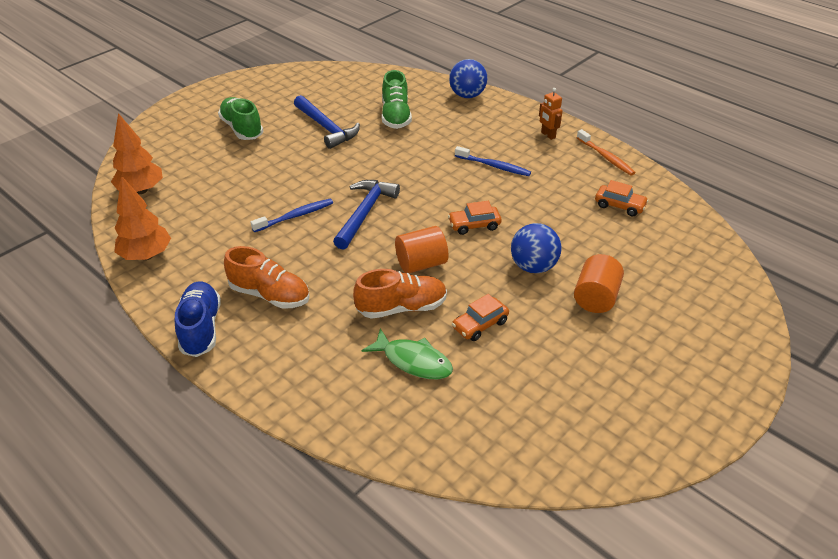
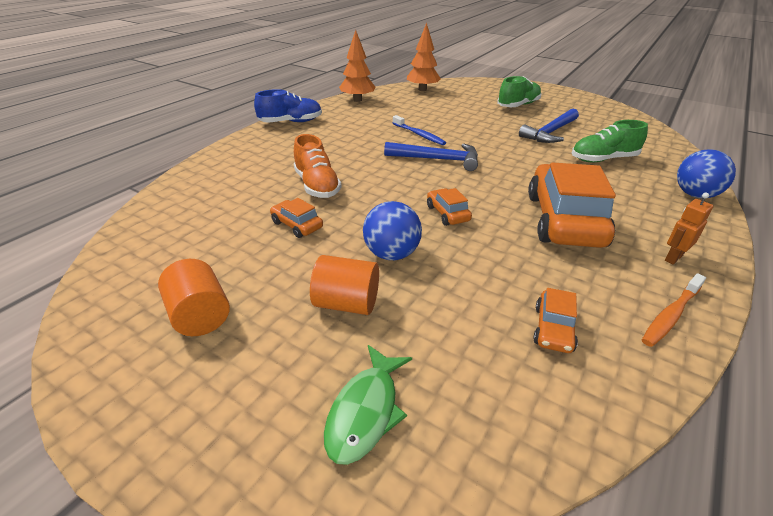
camera: 80 degrees right, 5 degrees down
(270, 295) = (326, 137): orange shoe -> none
(413, 361) = (252, 196): green fish -> green fish (365, 411)
(421, 264) = (377, 190): orange cylinder -> orange cylinder (200, 316)
(494, 166) = (564, 220): blue toothbrush -> orange car

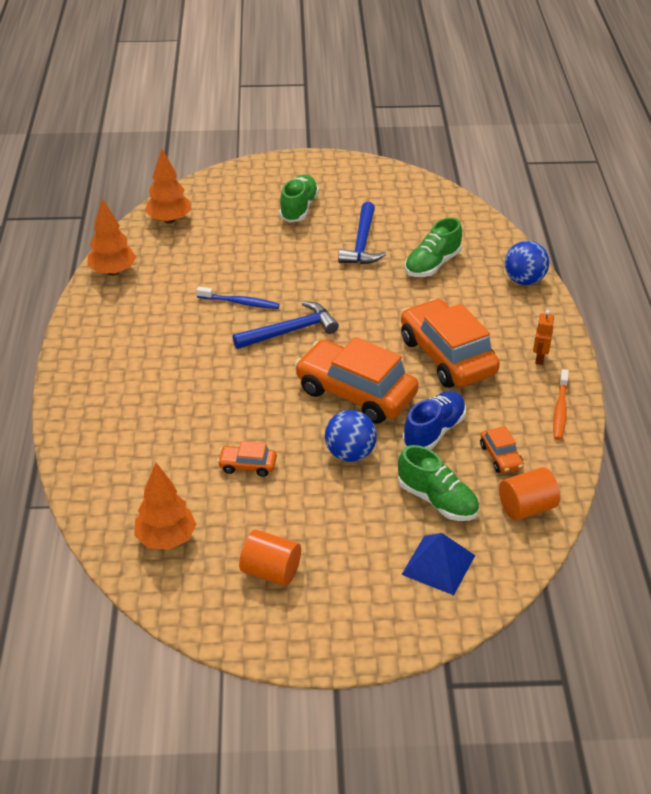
camera: 35 degrees left, 5 degrees up
(168, 246) = (166, 539): none -> orange tree
(291, 122) = (81, 343): blue shoe -> blue shoe (434, 431)
(317, 186) = (215, 416): orange shoe -> none
(346, 303) = (359, 509): orange cylinder -> orange cylinder (526, 508)
(365, 411) = (438, 564): green fish -> blue pyramid
(436, 337) = (437, 500): none -> green shoe
(447, 213) = (355, 393): orange car -> orange car, size x2.25

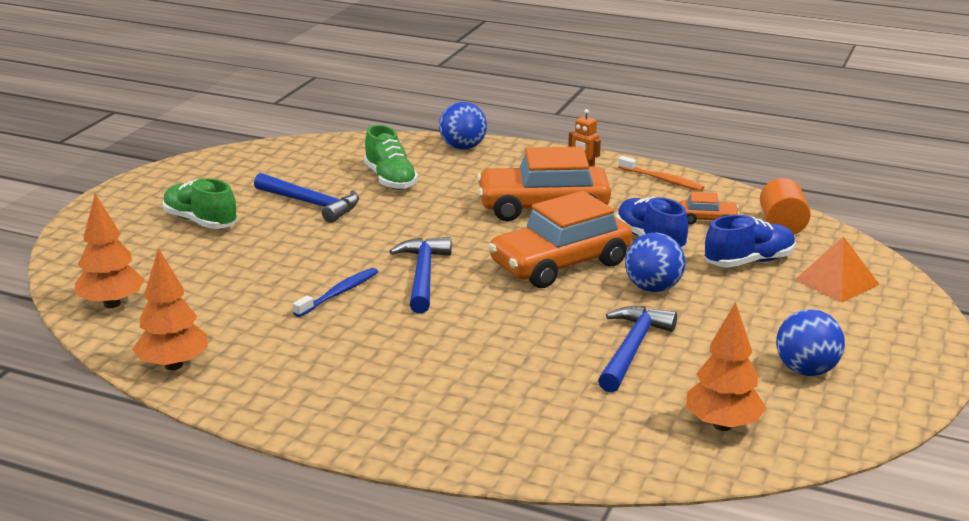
camera: 65 degrees left, 15 degrees down
(247, 465) = (632, 349): orange car -> blue hammer
(271, 571) = (806, 370): orange cylinder -> blue ball
(437, 500) = (749, 261): green shoe -> blue shoe
(438, 564) = (836, 282): blue pyramid -> orange pyramid

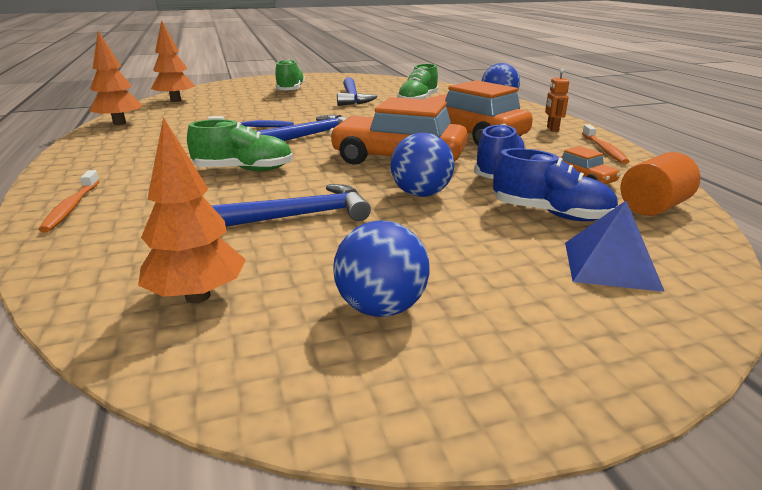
camera: 50 degrees right, 0 degrees up
(469, 445) = (71, 207): none -> orange toothbrush
(483, 339) = (244, 170): none -> green shoe
(836, 282) = (611, 265): orange pyramid -> blue pyramid

